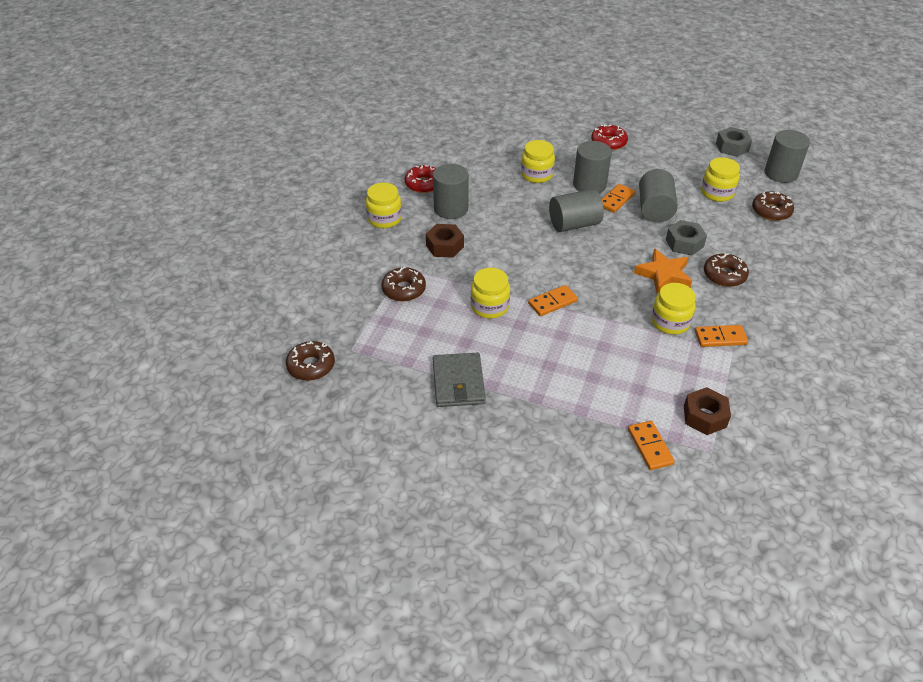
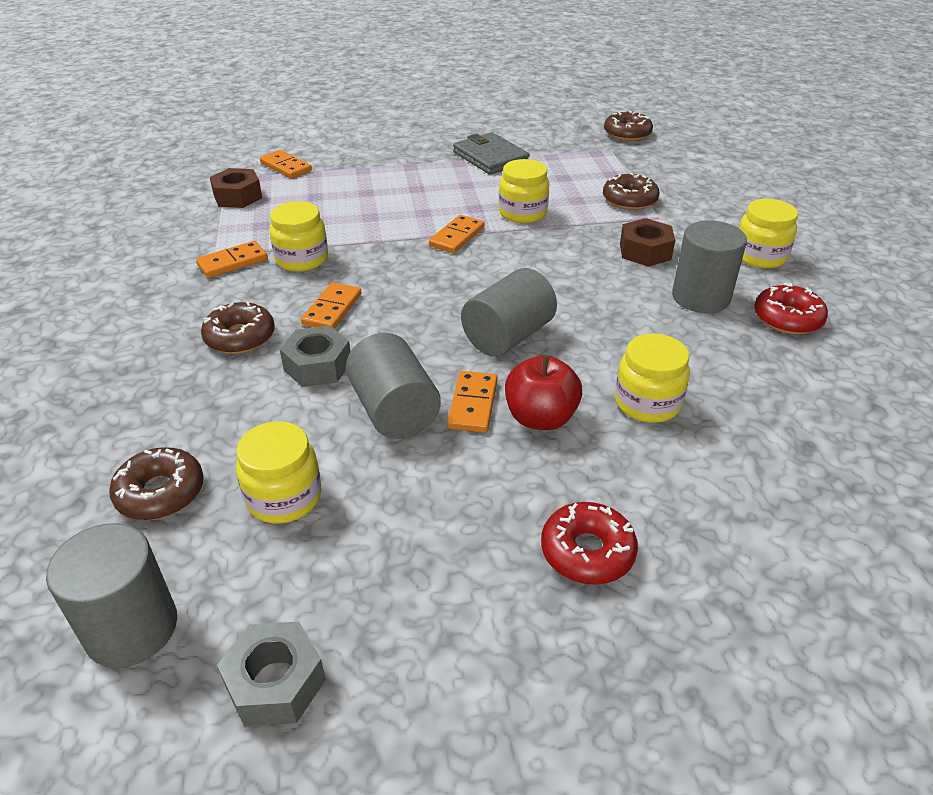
camera: 150 degrees right, 5 degrees down
(589, 185) = (540, 418): grey cylinder -> red apple
(663, 275) = (332, 309): orange star -> orange domino

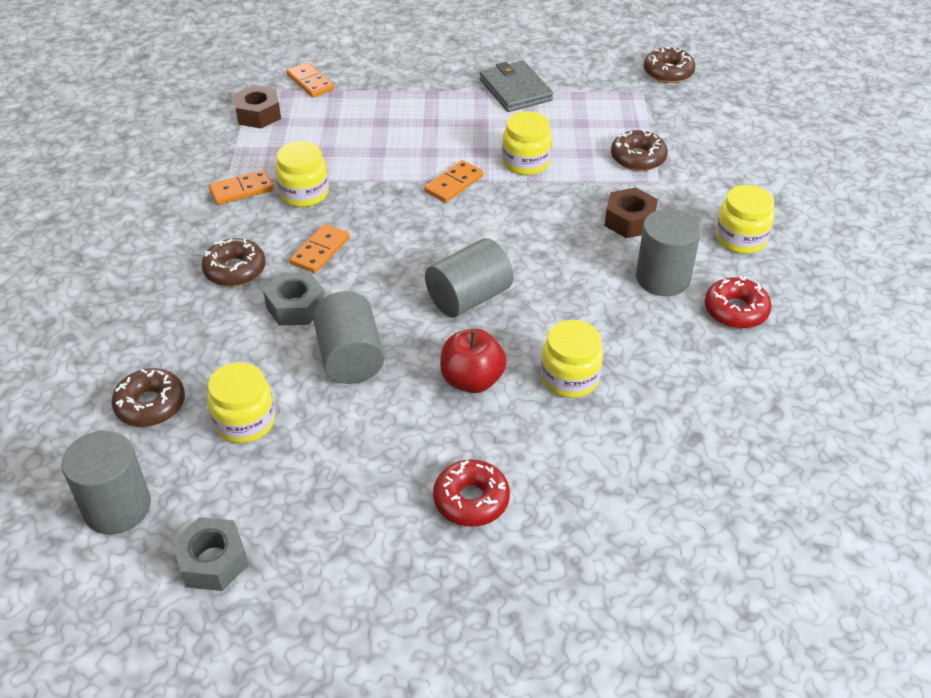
camera: 10 degrees right, 5 degrees up
(472, 404) = (418, 360): orange domino -> none

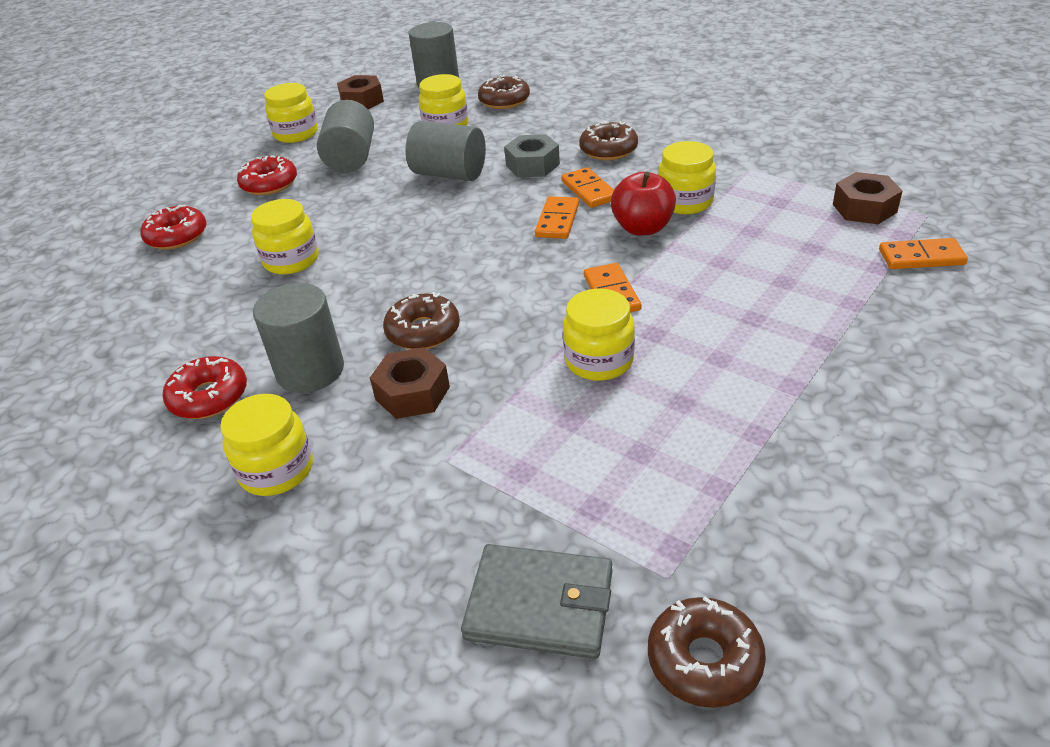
camera: 130 degrees right, 5 degrees down
(213, 561) = (362, 101): grey nut -> brown nut
(241, 190) = (723, 173): orange domino -> orange domino (557, 220)
(345, 569) = (296, 134): none -> yellow jar
(469, 298) = (439, 244): grey cylinder -> grey cylinder (351, 158)
(472, 380) = (356, 216): red apple -> red apple (642, 228)
(515, 90) = (781, 425): grey wallet -> grey wallet (540, 605)
(617, 502) = (177, 236): none -> red donut
(638, 158) = (511, 467): brown donut -> brown donut (423, 331)

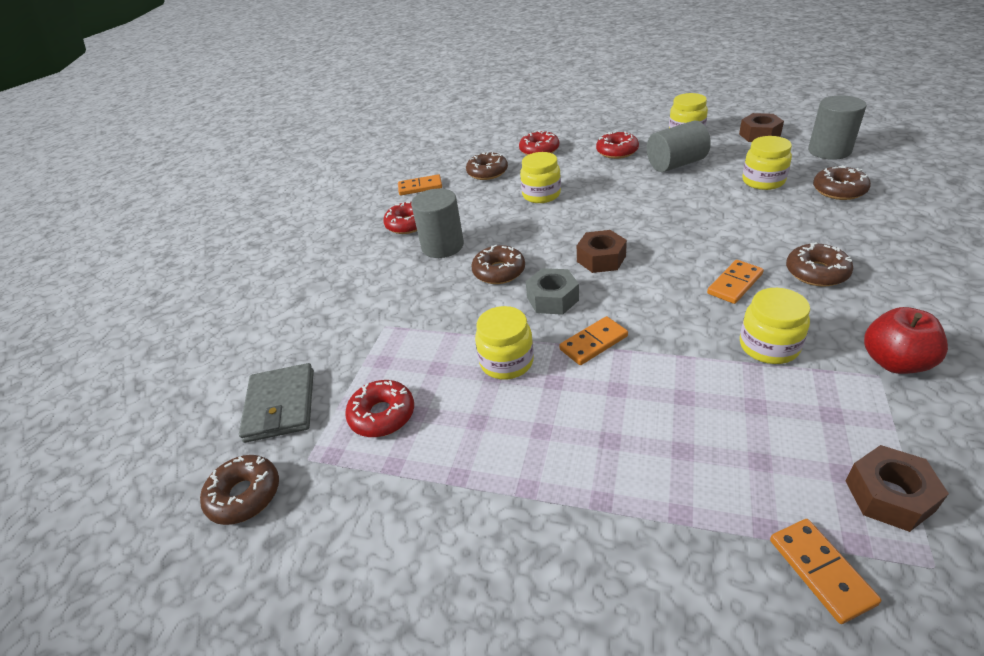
camera: 70 degrees right, 0 degrees up
(169, 292) = (487, 172): none -> brown donut
(276, 470) = (360, 270): yellow jar -> none
(412, 393) = (438, 291): brown nut -> brown nut (601, 259)
(449, 174) = (694, 209): grey cylinder -> none
(532, 165) = (746, 241): grey nut -> grey nut (552, 299)
(557, 220) = (673, 282): orange domino -> orange domino (420, 187)
(626, 486) = (382, 415): none -> red donut
(642, 228) = (701, 332): red apple -> red apple (894, 362)

